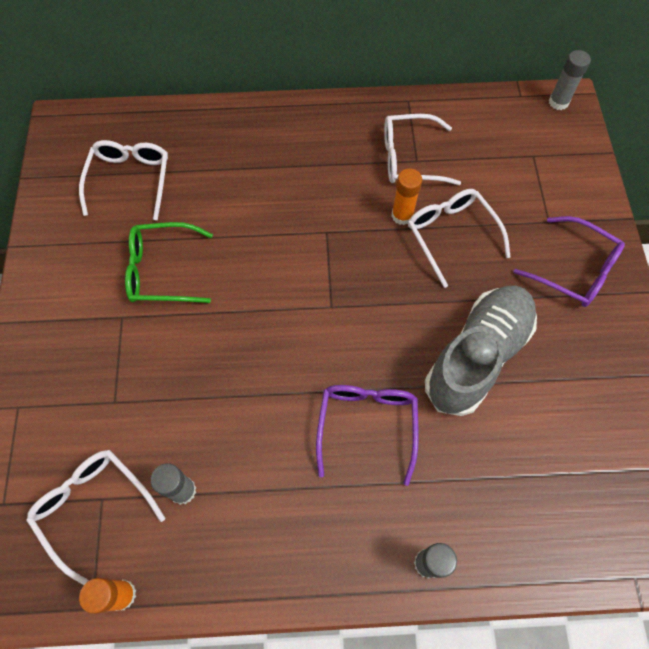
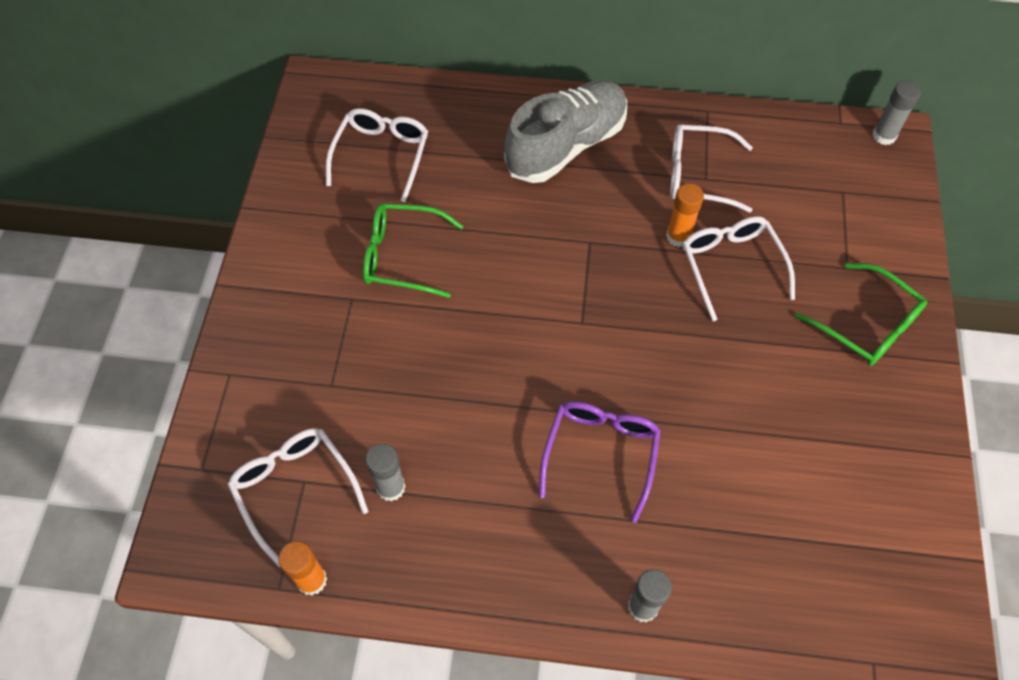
camera: 10 degrees right, 5 degrees down
(477, 356) = (737, 400): grey shoe -> grey shoe (566, 146)
(574, 269) = (866, 324): purple glasses -> green glasses

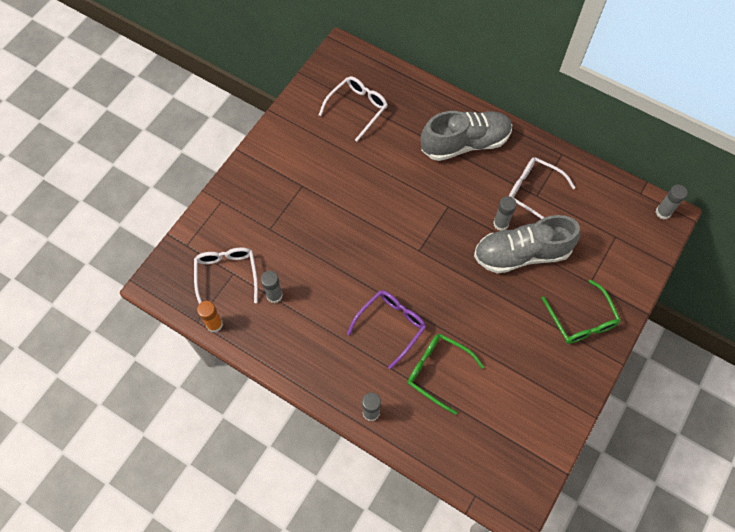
camera: 25 degrees right, 5 degrees up
(403, 256) = (340, 173): green glasses -> green glasses (438, 371)
(678, 236) = (501, 223): orange glue stick -> grey glue stick
(731, 267) = (521, 254): white glasses -> grey shoe

